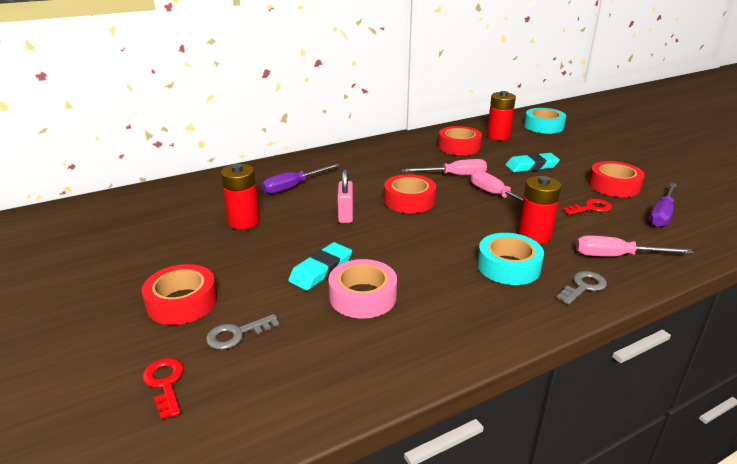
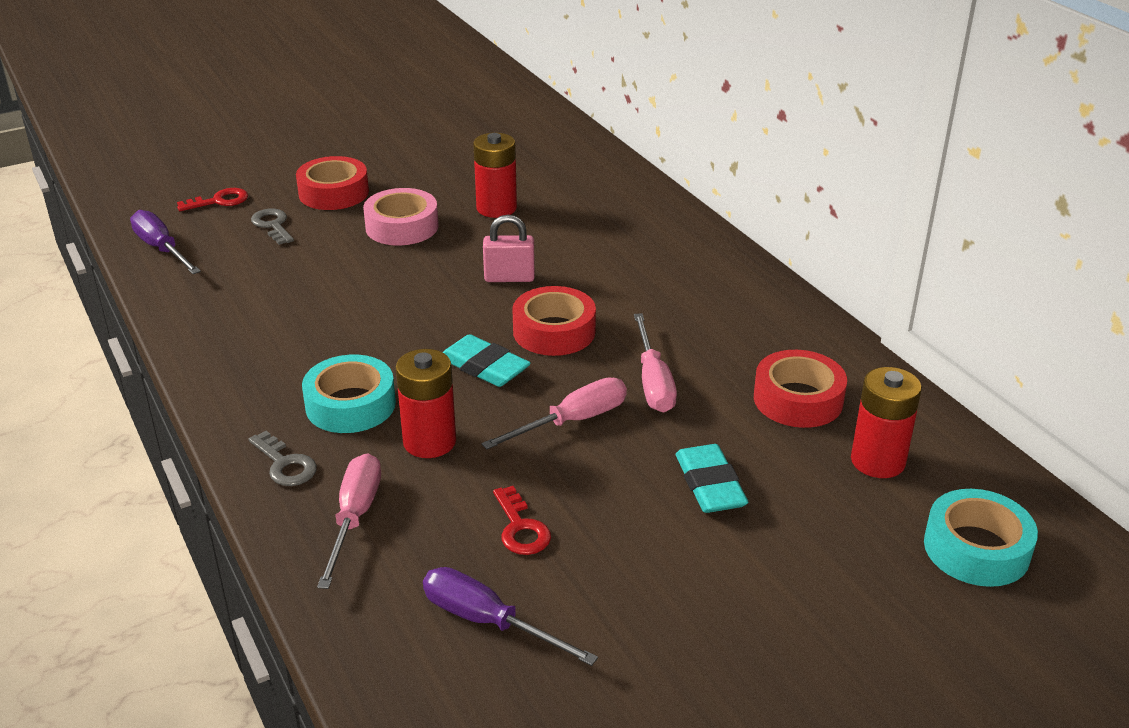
camera: 90 degrees right, 5 degrees up
(293, 187) = (600, 234): purple screwdriver -> purple screwdriver (162, 249)
(321, 270) = (374, 264): turquoise eraser -> turquoise eraser (484, 367)
(362, 296) = (313, 292): pink tape -> pink tape (402, 227)
(614, 186) = (621, 587): red tape -> none

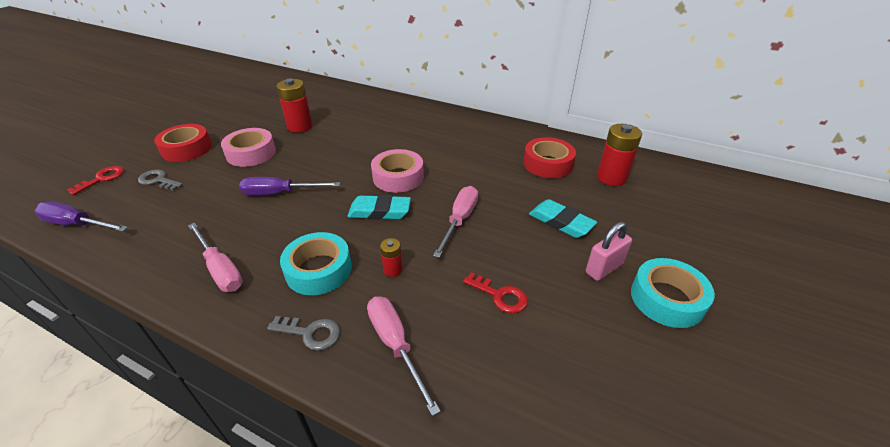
camera: 35 degrees left, 5 degrees up
(429, 442) = (393, 269): red battery -> red battery, size x0.52
(488, 621) = (548, 367): purple screwdriver -> purple screwdriver (280, 193)
(509, 278) = (344, 159): pink padlock -> pink padlock (603, 268)
(554, 331) = (398, 177): red tape -> pink tape
(653, 382) = (476, 182): pink screwdriver -> pink screwdriver (220, 269)
(976, 549) = (693, 198): turquoise tape -> turquoise tape (667, 299)

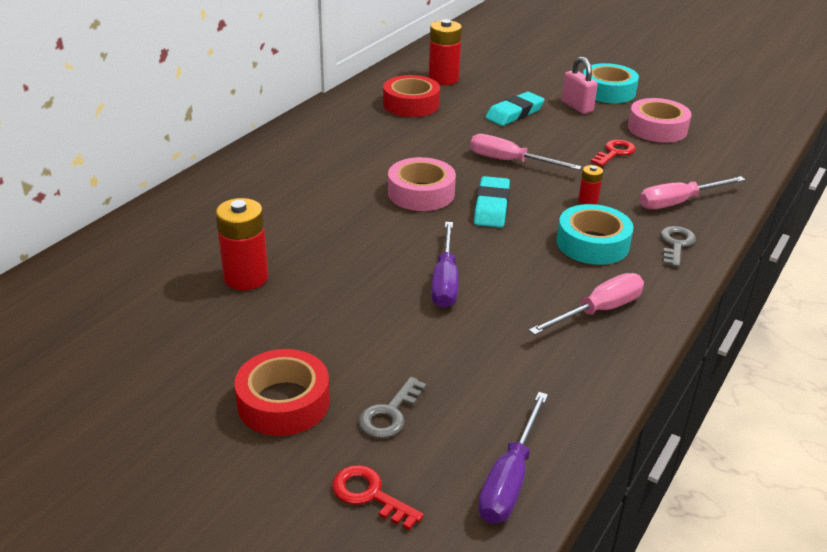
camera: 85 degrees left, 5 degrees down
(251, 153) = (324, 321): pink tape -> pink tape (657, 128)

